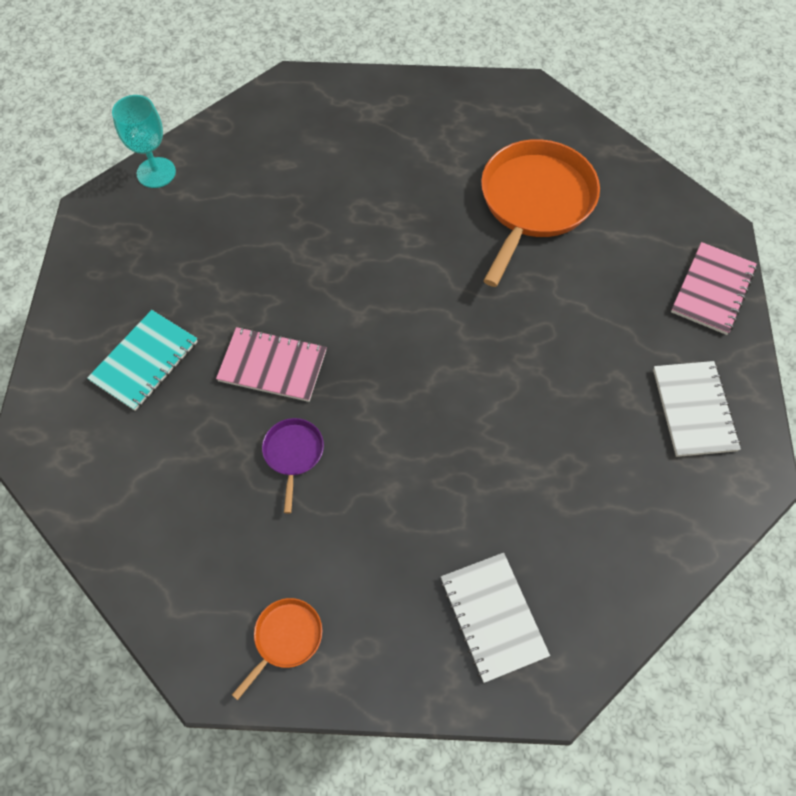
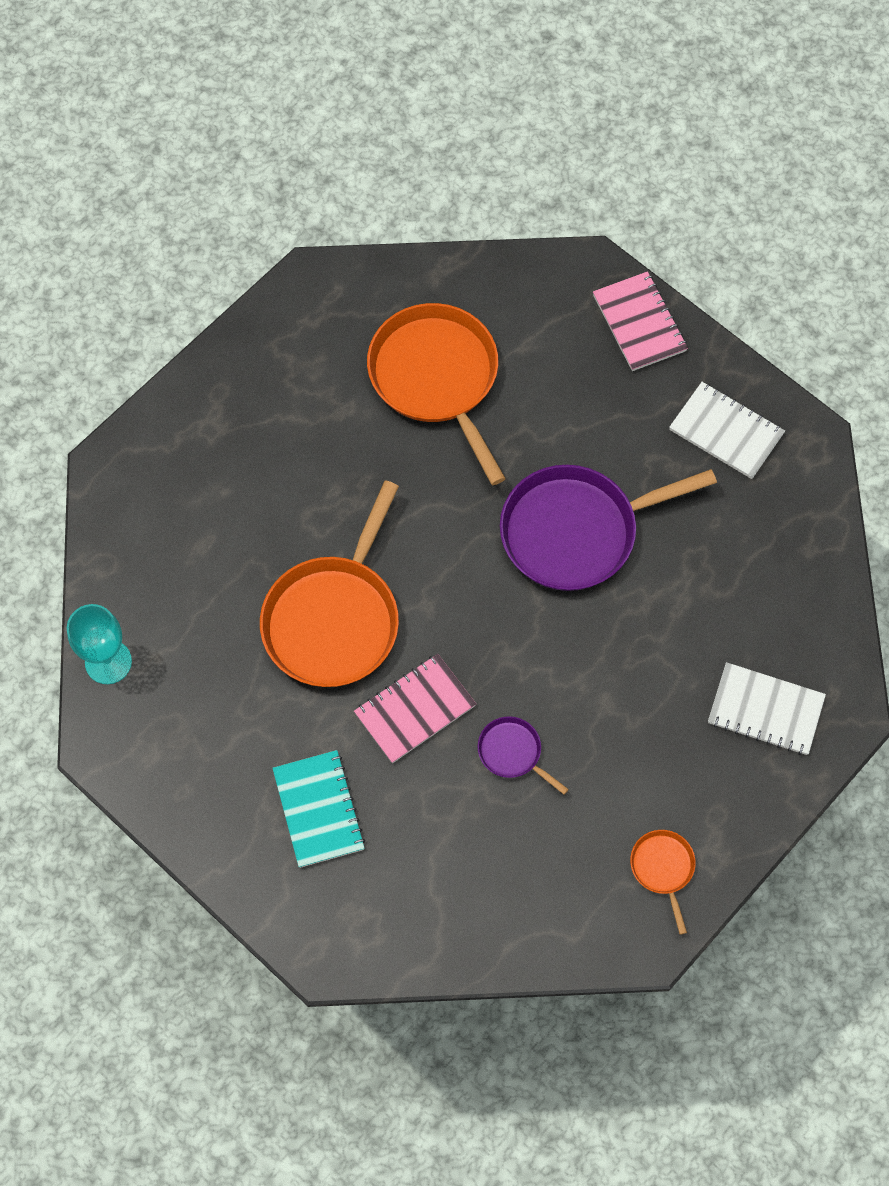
camera: 50 degrees left, 5 degrees up
(298, 270) = (334, 619): none -> orange pan
(509, 368) = (576, 531): none -> purple pan

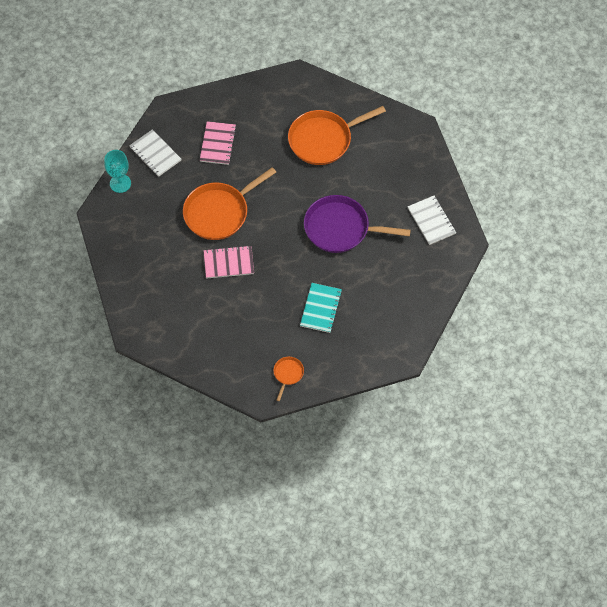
camera: 30 degrees right, 5 degrees down
(318, 809) = (166, 280): turquoise notebook -> turquoise notebook (321, 308)
(437, 378) = (323, 139): orange pan -> orange pan turned 120 degrees counterclockwise
(512, 752) = (257, 299): purple pan -> none
(639, 323) = (424, 159): pink notebook -> pink notebook (218, 144)
(765, 710) = (371, 337): white notebook -> white notebook (155, 154)

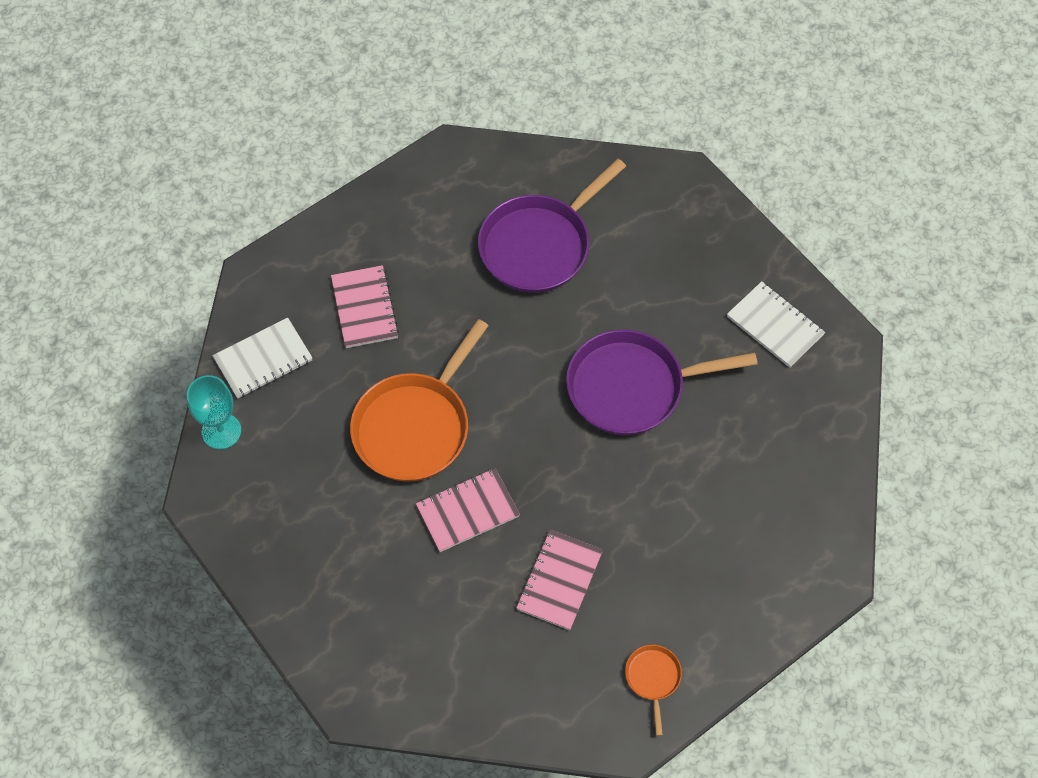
camera: 20 degrees left, 0 degrees up
(155, 154) = (263, 359): white notebook -> white notebook turned 60 degrees counterclockwise
(261, 312) = (559, 581): none -> pink notebook
(321, 308) = (659, 539): turquoise notebook -> none
(323, 139) = (539, 245): orange pan -> purple pan

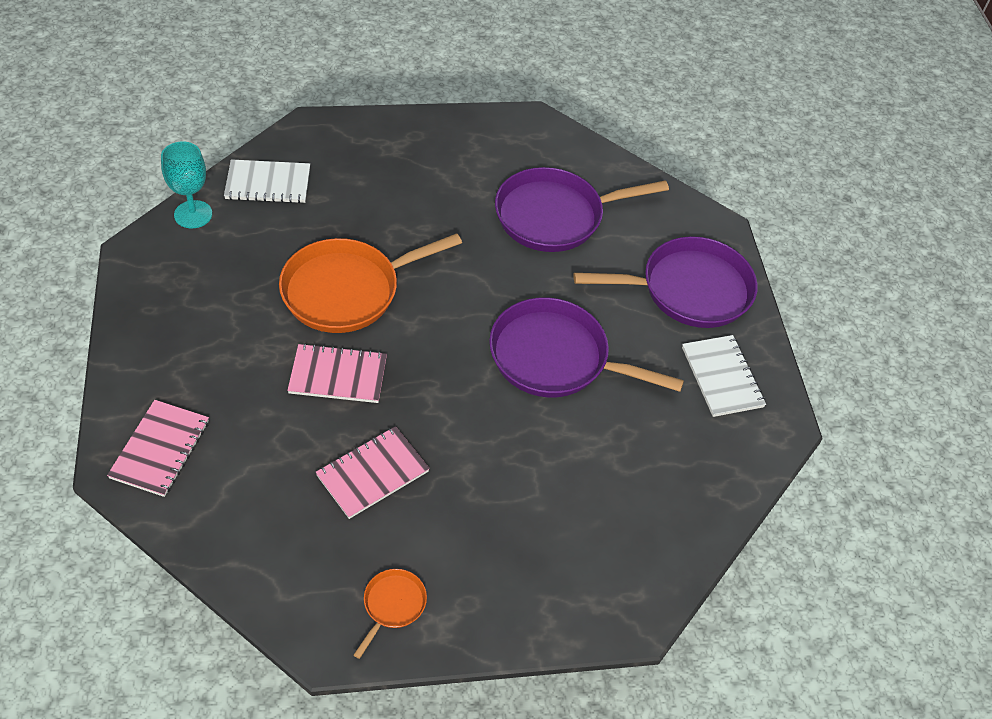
camera: 25 degrees right, 10 degrees down
(364, 308) = (376, 189): pink notebook -> pink notebook (160, 449)
(698, 255) = (689, 290): none -> purple pan

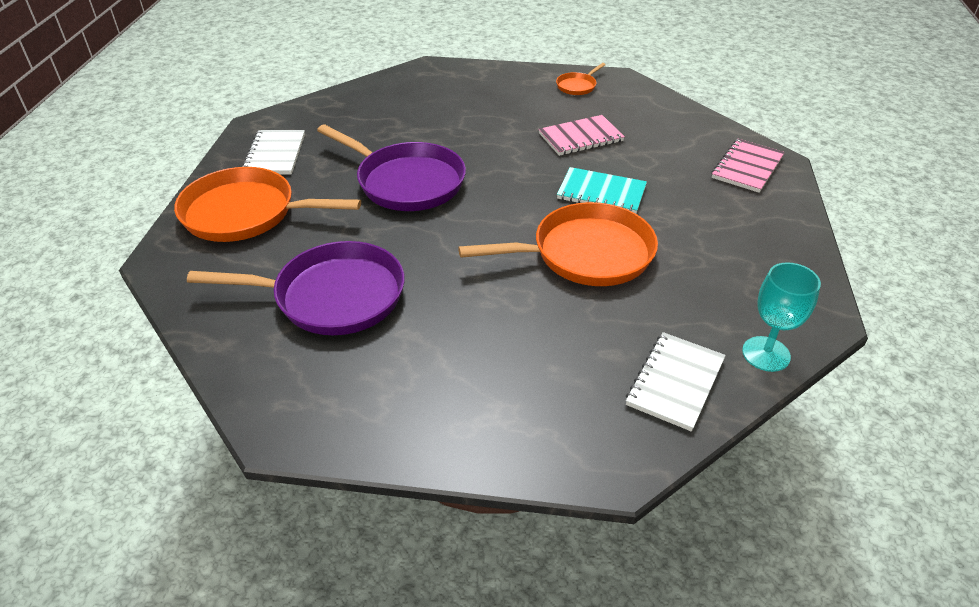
camera: 160 degrees left, 10 degrees down
(268, 183) = (675, 382): white notebook -> white notebook turned 75 degrees counterclockwise
(338, 375) = (601, 193): pink notebook -> turquoise notebook
(689, 290) = (245, 213): purple pan -> orange pan

